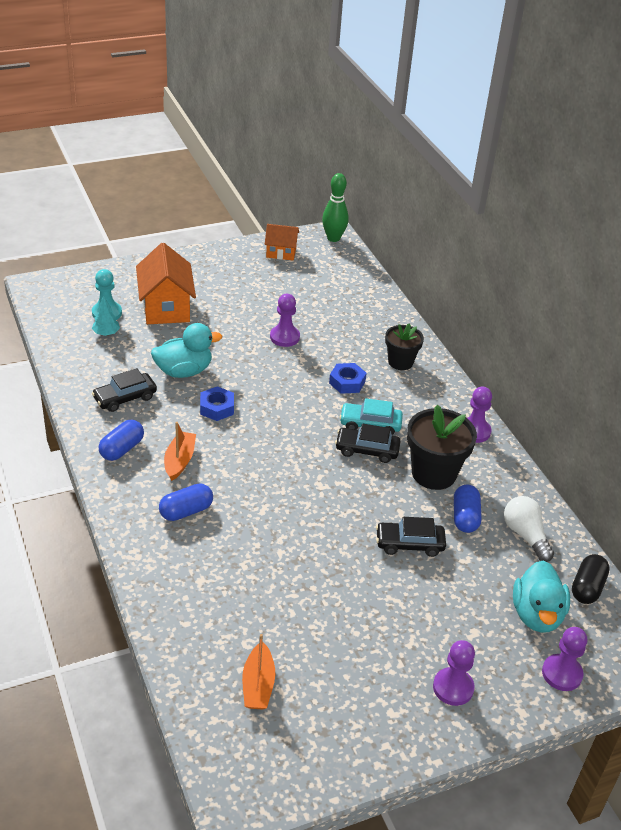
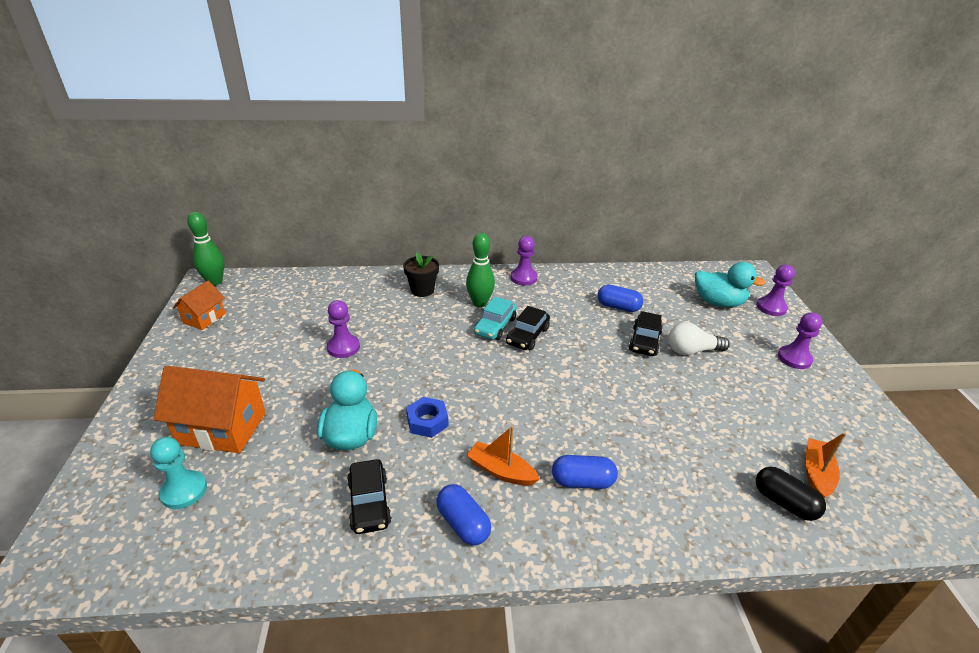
camera: 70 degrees left, 5 degrees down
(106, 333) = (227, 499): turquoise tree -> none
(186, 511) = (582, 481): blue capsule -> blue capsule turned 75 degrees counterclockwise
(258, 684) = (816, 474): orange boat -> orange boat turned 90 degrees counterclockwise
(347, 382) = (433, 325): blue nut -> none
(403, 406) = (479, 303): none -> green bowling pin
(433, 473) = (566, 309): black flower pot -> none
(525, 535) = (640, 286): white light bulb -> white light bulb (692, 351)
(587, 587) = (692, 276): black capsule -> black capsule (784, 502)

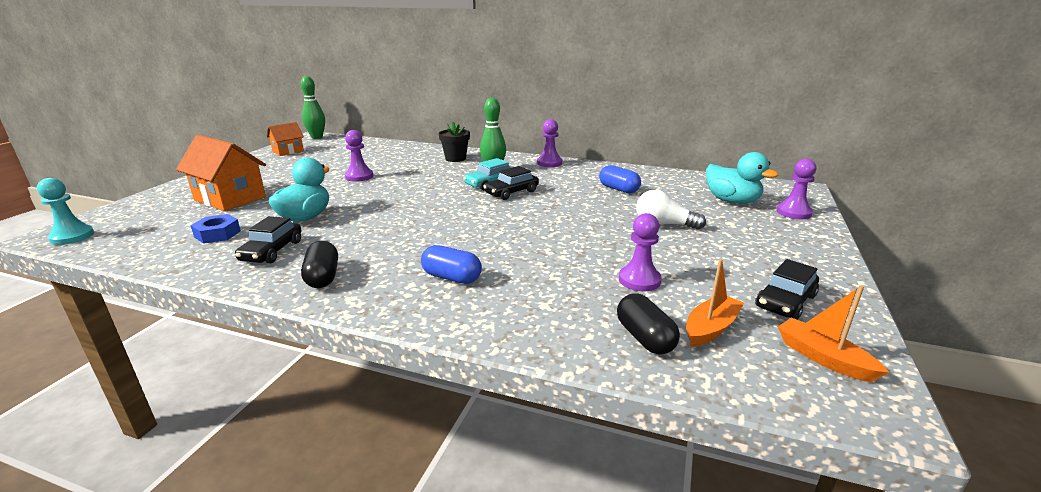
camera: 25 degrees right, 10 degrees down
(184, 491) = (169, 220): turquoise pawn -> turquoise pawn (72, 236)
(427, 421) = (369, 221): blue nut -> blue nut (217, 234)
(463, 524) = (323, 277): blue capsule -> black capsule
(501, 471) = (391, 257): orange boat -> orange boat (823, 358)
(644, 341) = (619, 211): black car -> black car (785, 301)
(794, 358) = (781, 248): purple pawn -> purple pawn (639, 280)

